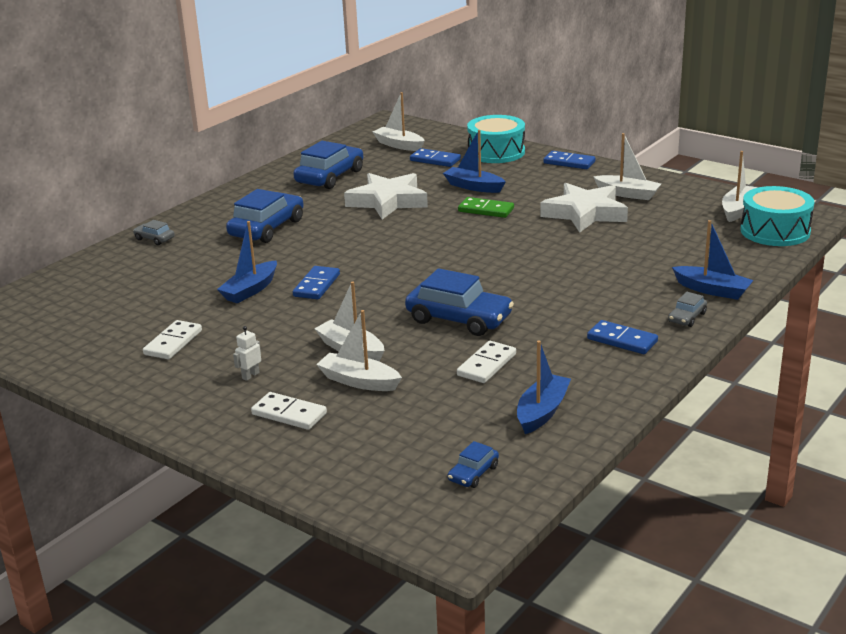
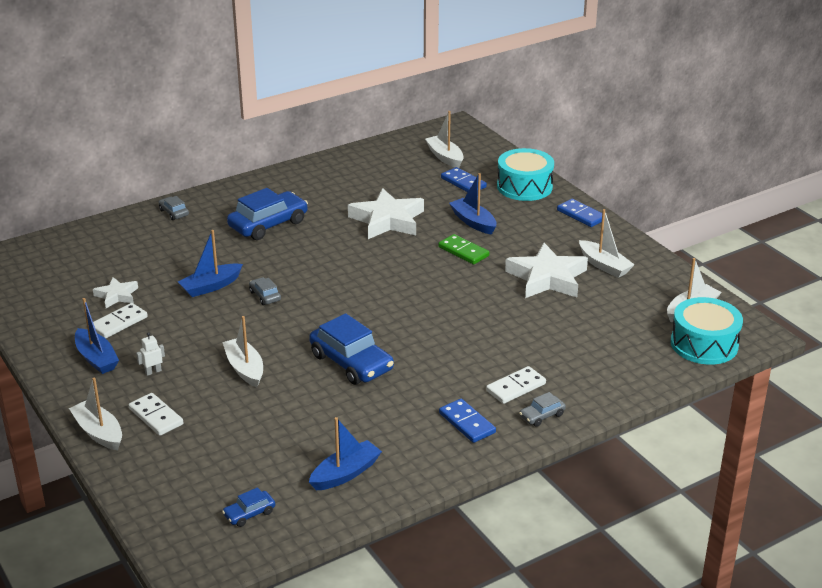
camera: 20 degrees right, 5 degrees up
(150, 320) = (117, 295): none -> white star
(317, 285) = (265, 296): blue domino -> grey car
(330, 177) = (359, 180): blue car -> none
(359, 381) = (229, 401): white boat -> white boat (99, 432)
(486, 365) = (338, 415): white domino -> white domino (515, 387)
(712, 290) = (589, 393): blue boat -> blue boat (96, 358)

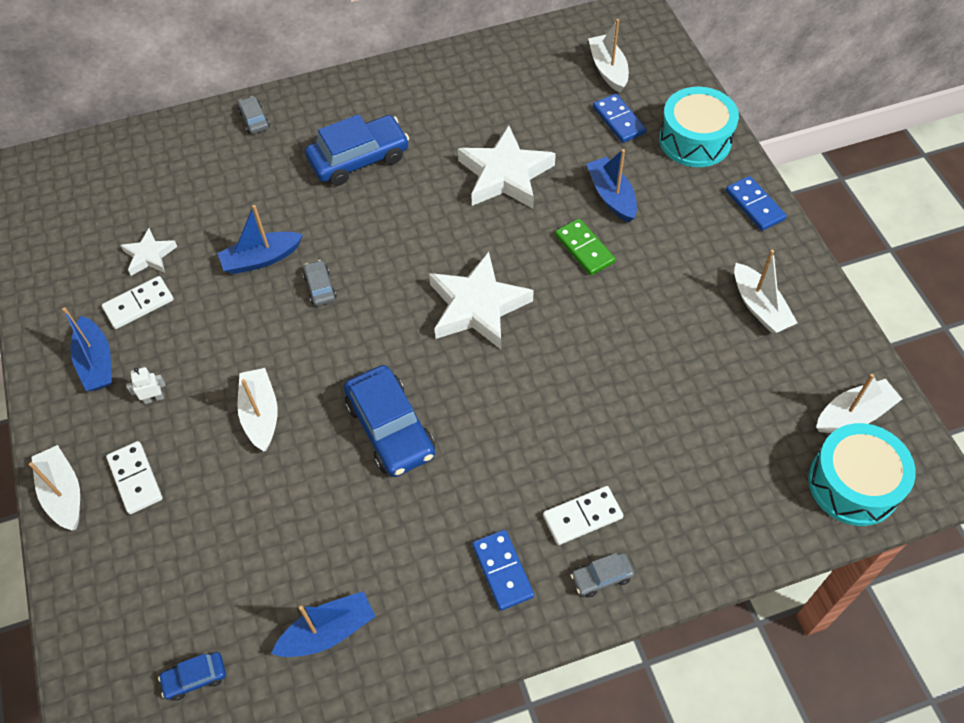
camera: 15 degrees right, 25 degrees up
(547, 278) = (678, 317): white star -> white star (477, 307)

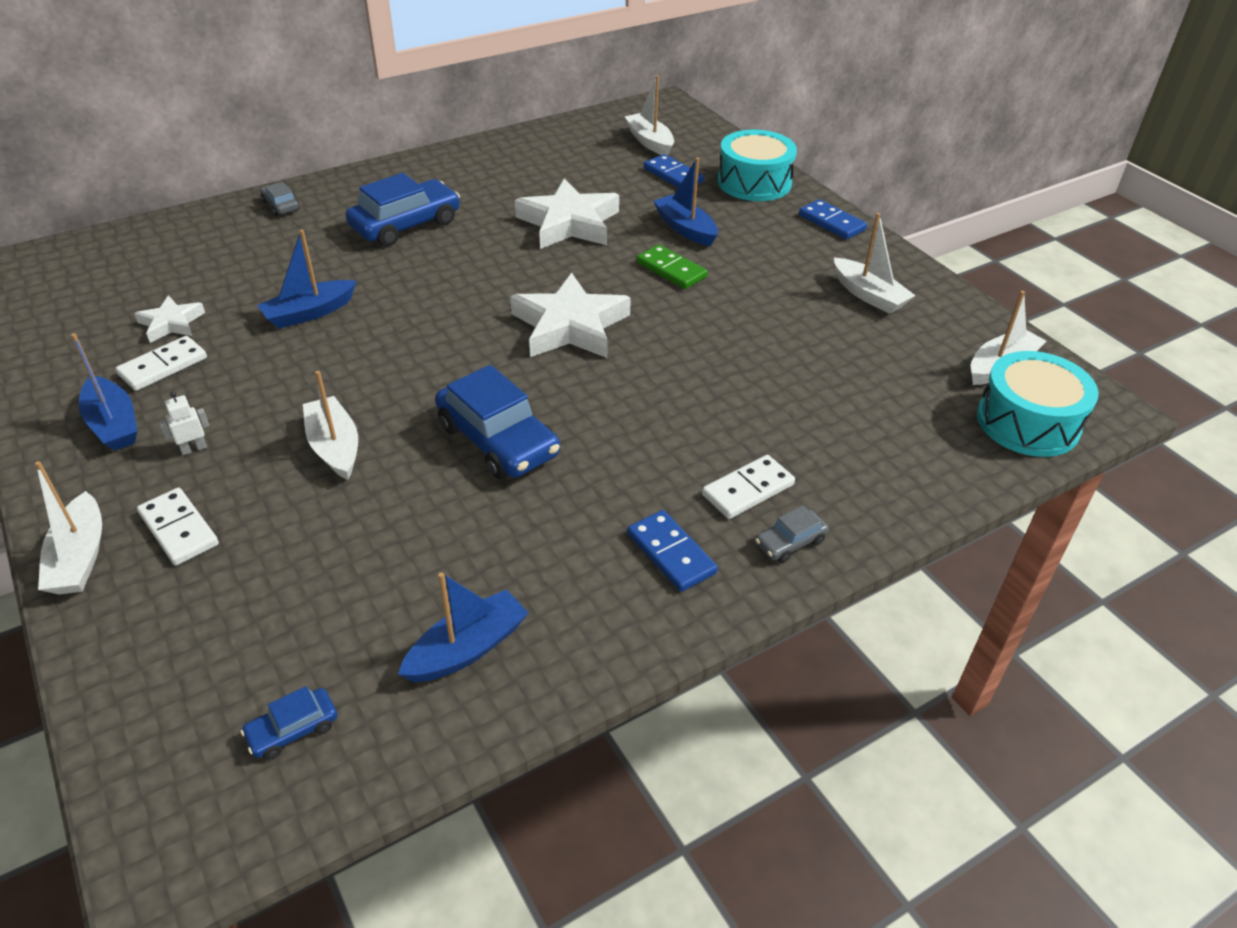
camera: 15 degrees left, 15 degrees down
(63, 493) = (80, 557): white boat -> white boat turned 150 degrees counterclockwise
(320, 287) = (384, 329): grey car -> none

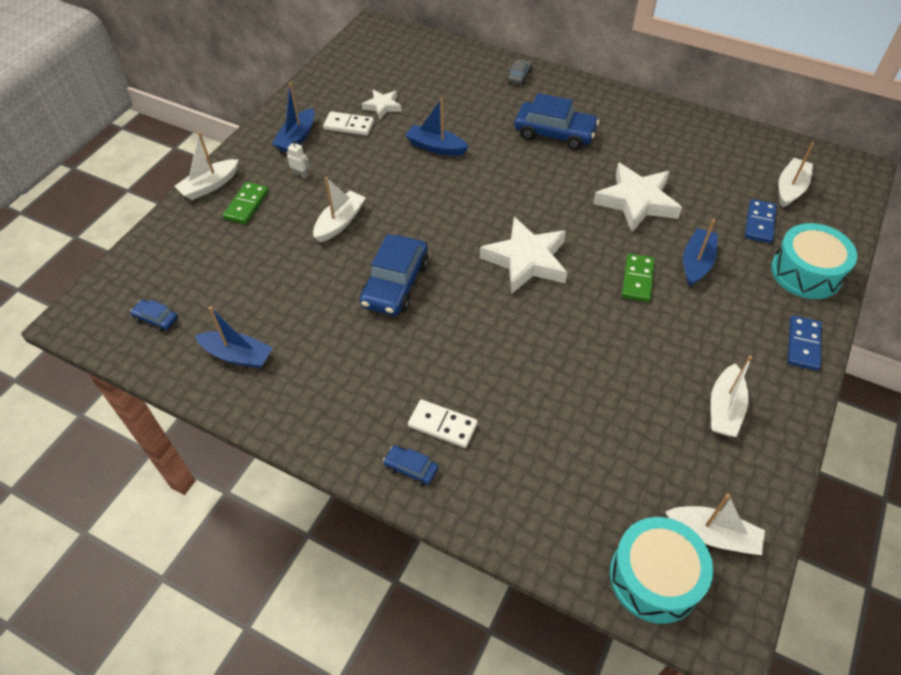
camera: 60 degrees right, 10 degrees up
(178, 529) = (246, 205): white domino -> green domino
(671, 553) = (360, 410): blue domino -> none
(790, 542) = (411, 468): grey car -> blue car

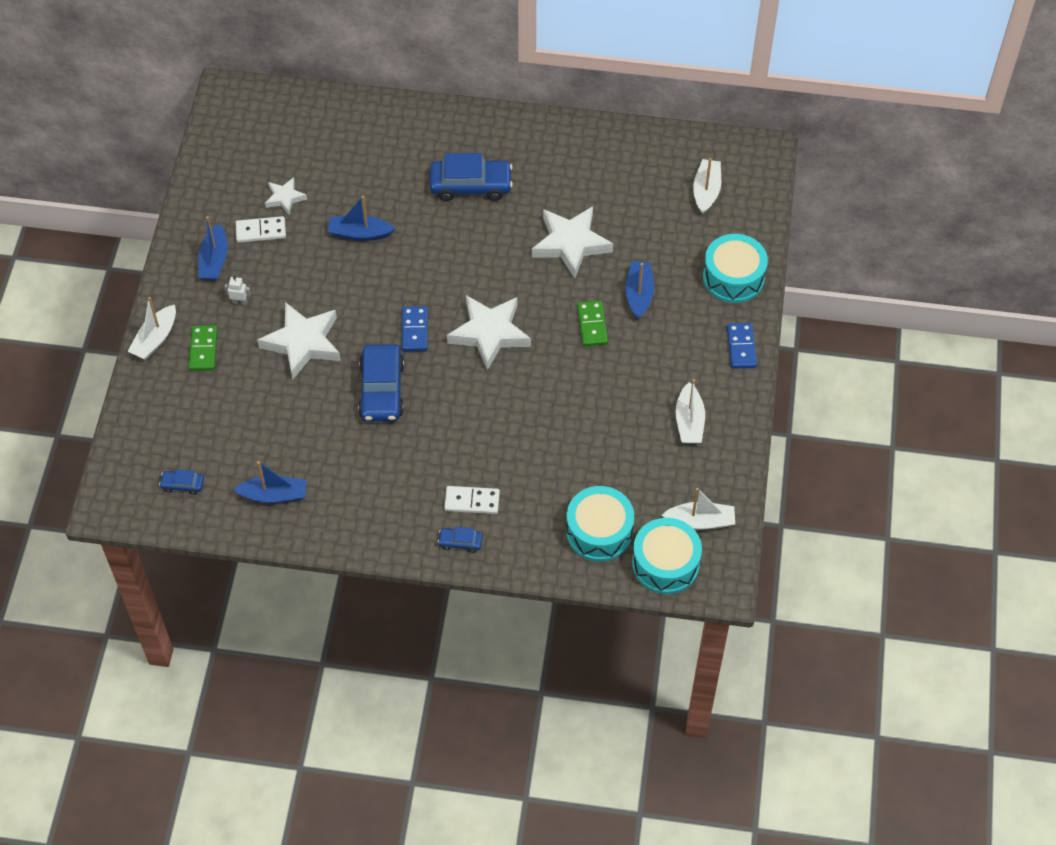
camera: 20 degrees left, 5 degrees up
(340, 222) = (303, 343): white boat -> white star
(519, 76) = (411, 121): grey car -> none
(580, 507) = (599, 531): none -> turquoise drum
(759, 223) = (685, 237): blue domino -> blue domino (414, 330)

